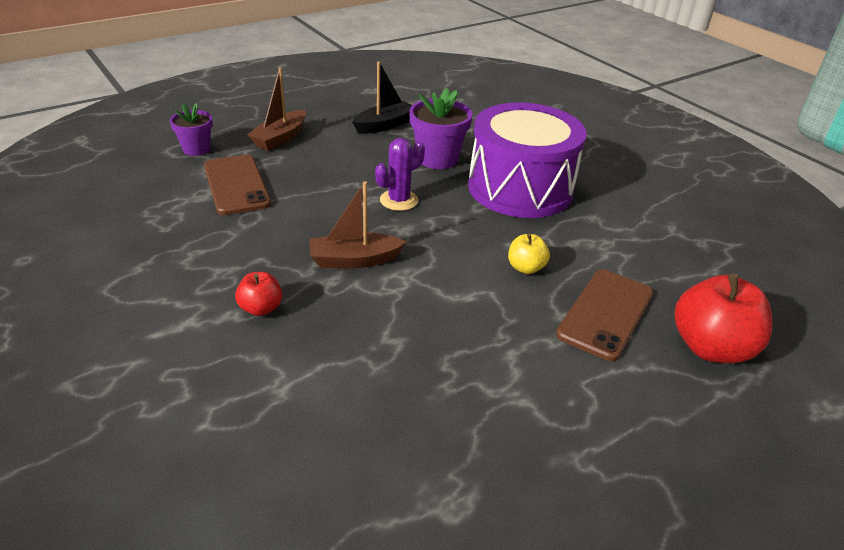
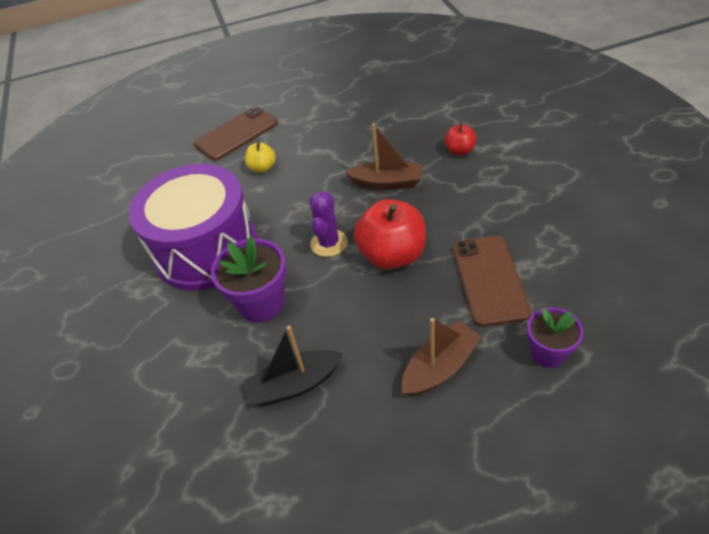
camera: 155 degrees left, 10 degrees up
(399, 200) = (329, 243): purple cactus -> purple cactus turned 60 degrees counterclockwise
(711, 347) = (195, 113): red apple -> red apple (392, 255)

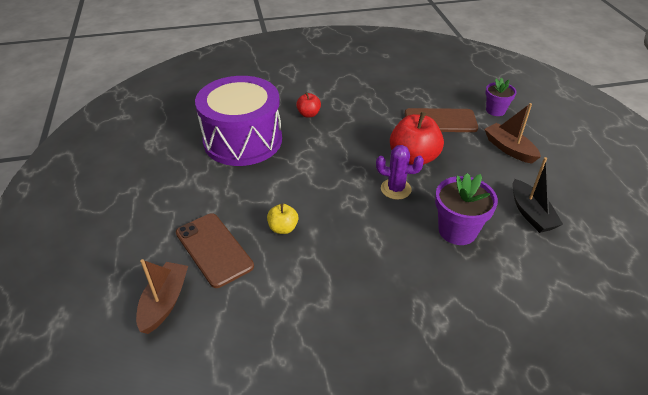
camera: 90 degrees left, 5 degrees down
(206, 249) = (390, 270): purple drum -> purple drum (243, 140)
(387, 183) = (333, 153): brown boat -> brown boat (164, 302)

